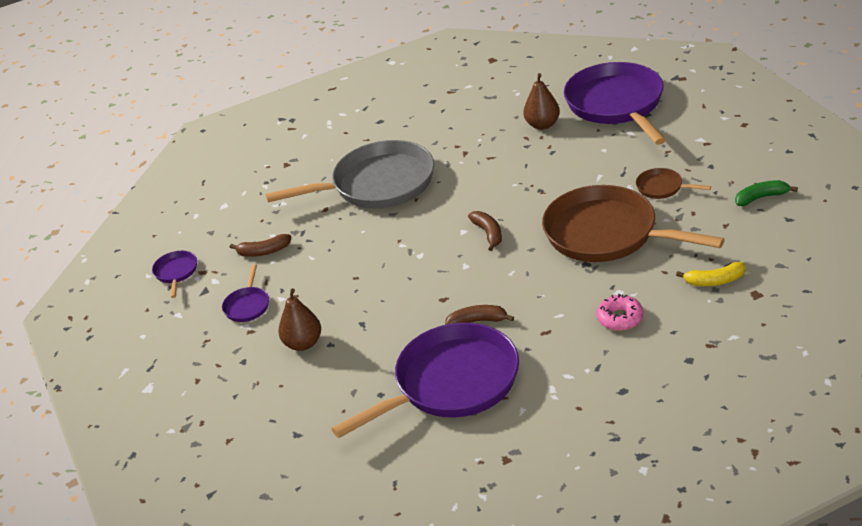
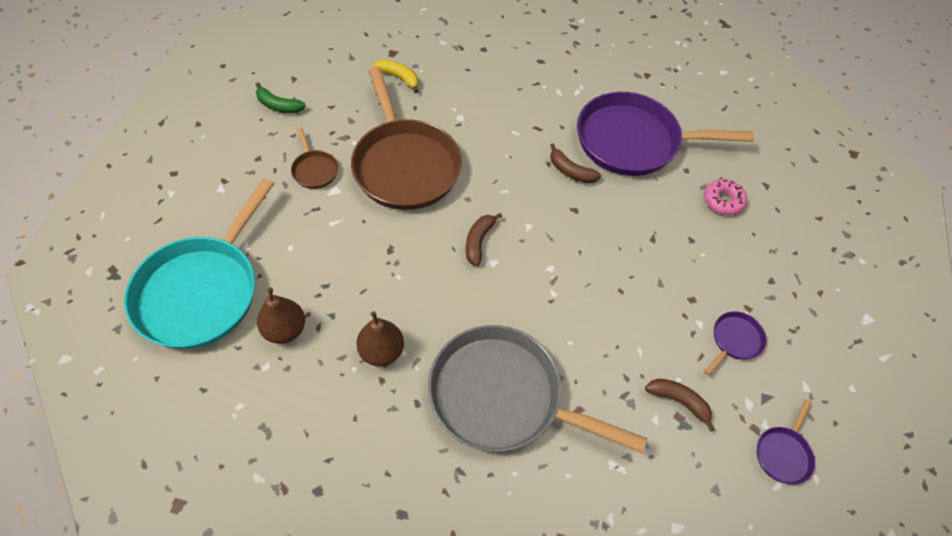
camera: 150 degrees left, 20 degrees up
(303, 343) = (712, 257): brown pear -> brown pear (381, 351)
(617, 105) = (202, 291): purple pan -> turquoise pan
(620, 318) = (484, 100): pink donut -> pink donut (723, 201)

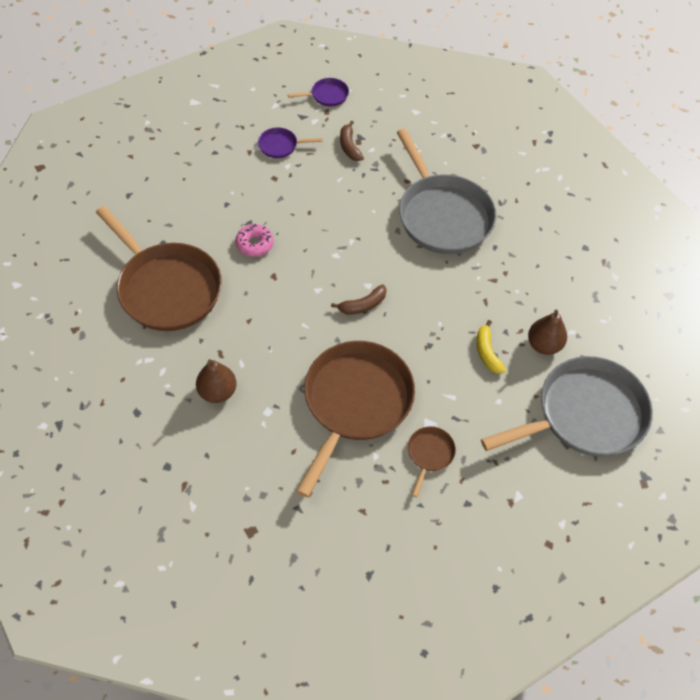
camera: 135 degrees left, 0 degrees up
(202, 291) = (584, 415): turquoise pan -> grey pan
(278, 105) = (408, 550): green banana -> none
(381, 351) = (491, 287): brown pear -> brown pear (217, 392)
(399, 78) = (274, 495): yellow banana -> yellow banana (487, 352)
(570, 171) = (241, 302): brown banana -> none
(633, 141) = (166, 288): purple pan -> brown pan
(723, 201) = (171, 207): pink donut -> pink donut (254, 244)

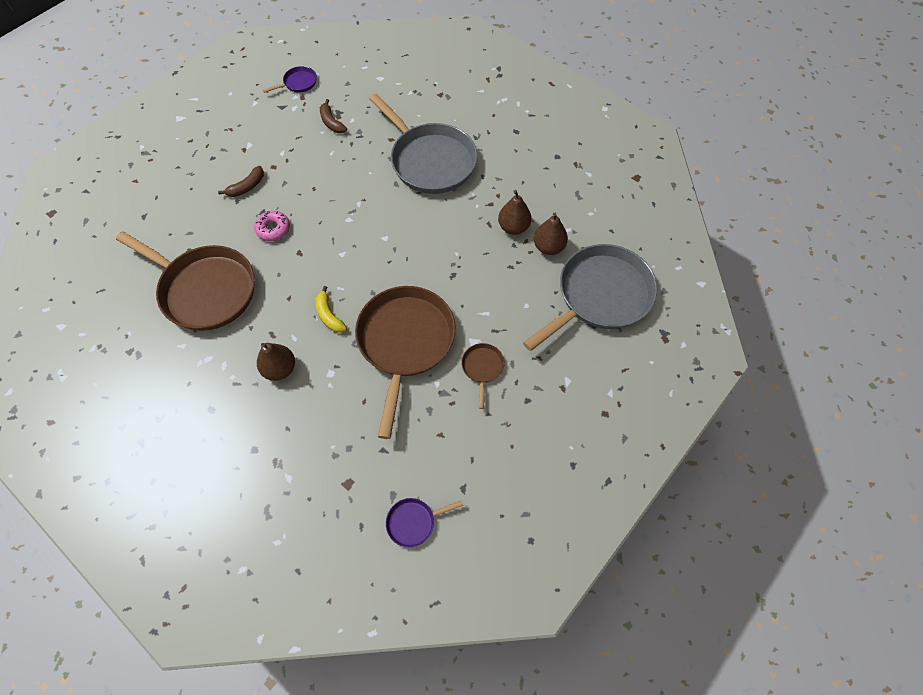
camera: 15 degrees left, 5 degrees up
(280, 145) = (270, 137): purple pan -> purple pan (414, 522)
(362, 305) = (385, 256): brown banana -> brown banana (247, 187)
(487, 352) = (504, 267): yellow banana -> yellow banana (329, 315)
(511, 312) = (513, 227): none -> brown pear

